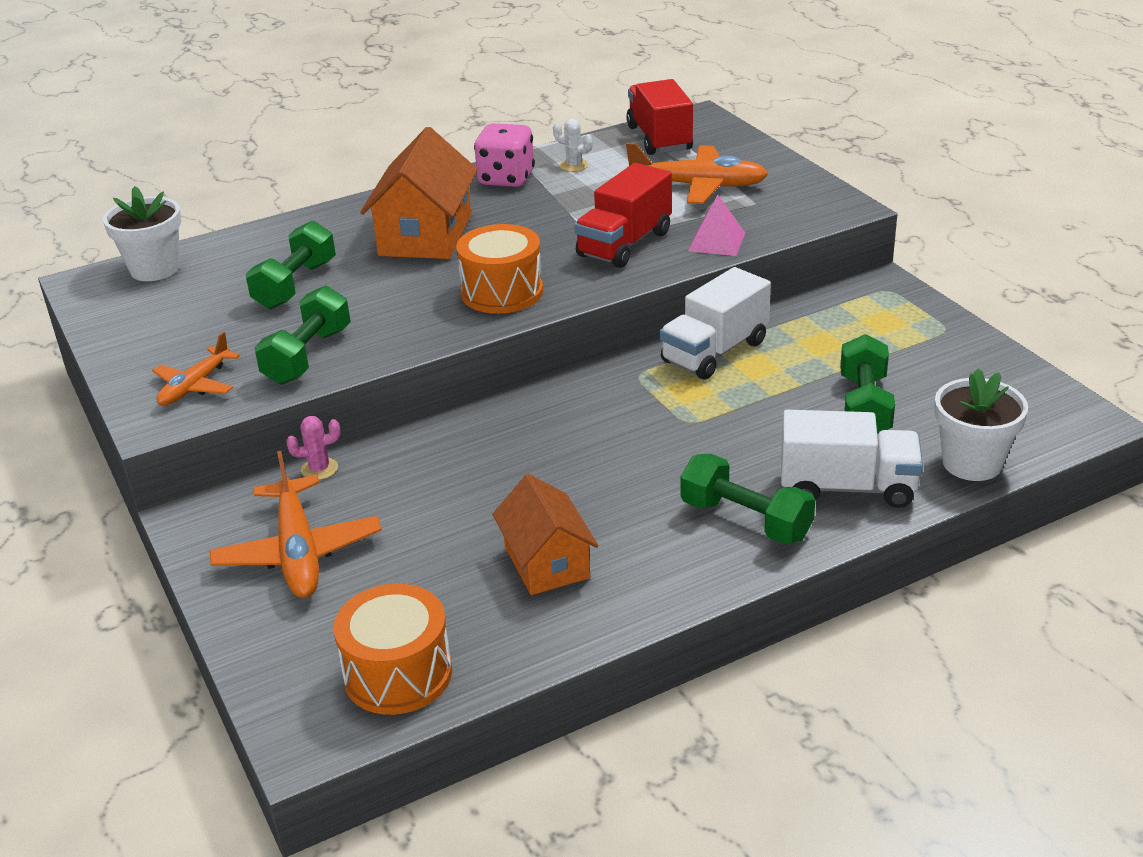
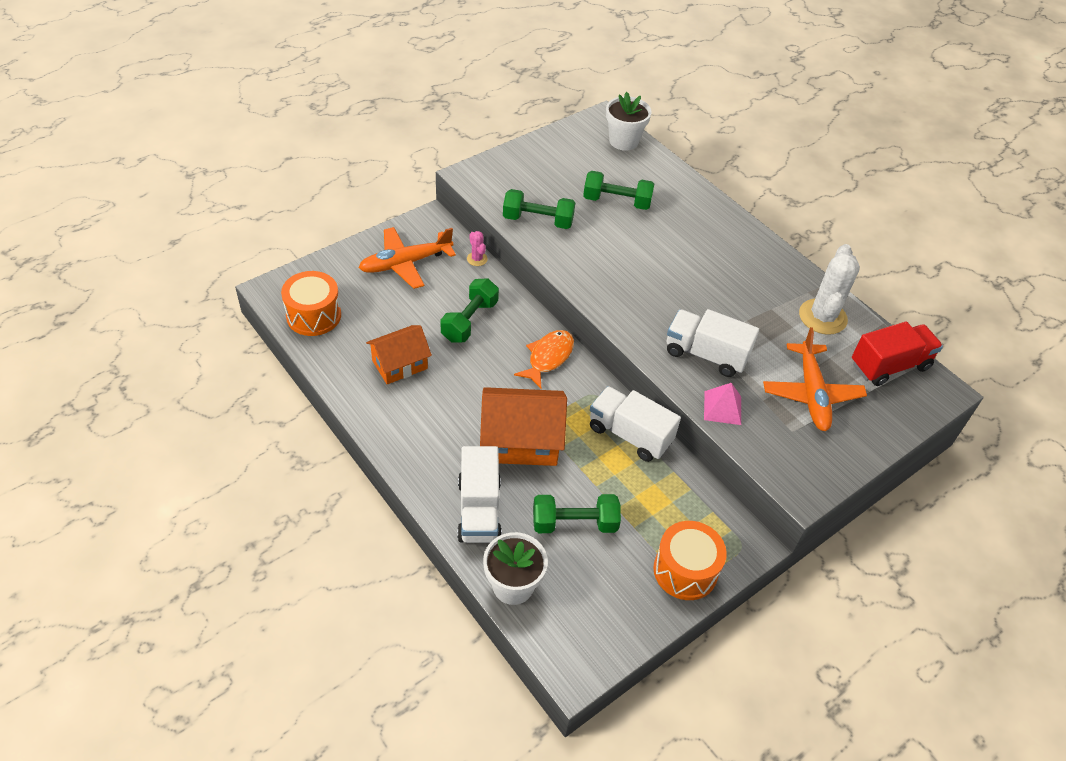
camera: 75 degrees right, 15 degrees up
(195, 386) = (502, 183): orange plane -> none
(425, 235) = (693, 250): orange house -> orange house (521, 441)
(502, 292) = (626, 296): orange drum -> orange drum (685, 570)
(506, 179) = (788, 281): pink dice -> none
(561, 409) = (548, 357): none -> orange fish
(574, 165) = (822, 317): white cactus -> white cactus, size x2.16
(624, 244) = (706, 354): red truck -> white truck
(745, 520) = (442, 455): green dumbbell -> green dumbbell (469, 321)

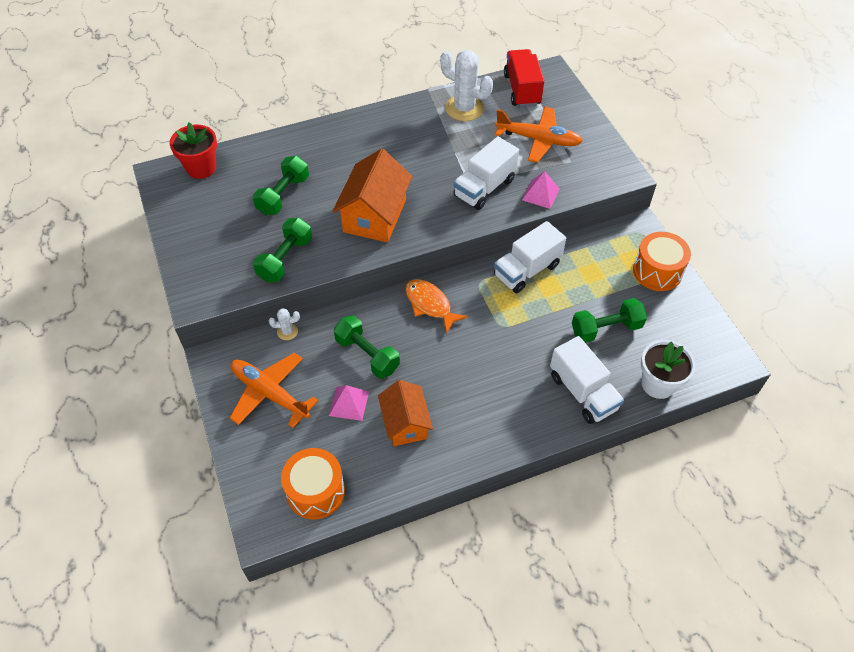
camera: 70 degrees left, 5 degrees up
(406, 263) = (270, 393): orange plane -> orange plane turned 135 degrees clockwise
(410, 319) = (349, 403): none -> pink pyramid
(477, 259) = (287, 331): pink cactus -> white cactus
(479, 510) = (582, 392): white truck -> white truck turned 45 degrees clockwise
(521, 441) = (517, 346): orange house -> orange house (374, 215)
(574, 523) = (606, 329): green dumbbell -> green dumbbell turned 60 degrees clockwise
(623, 141) = (201, 168): white flower pot -> red flower pot

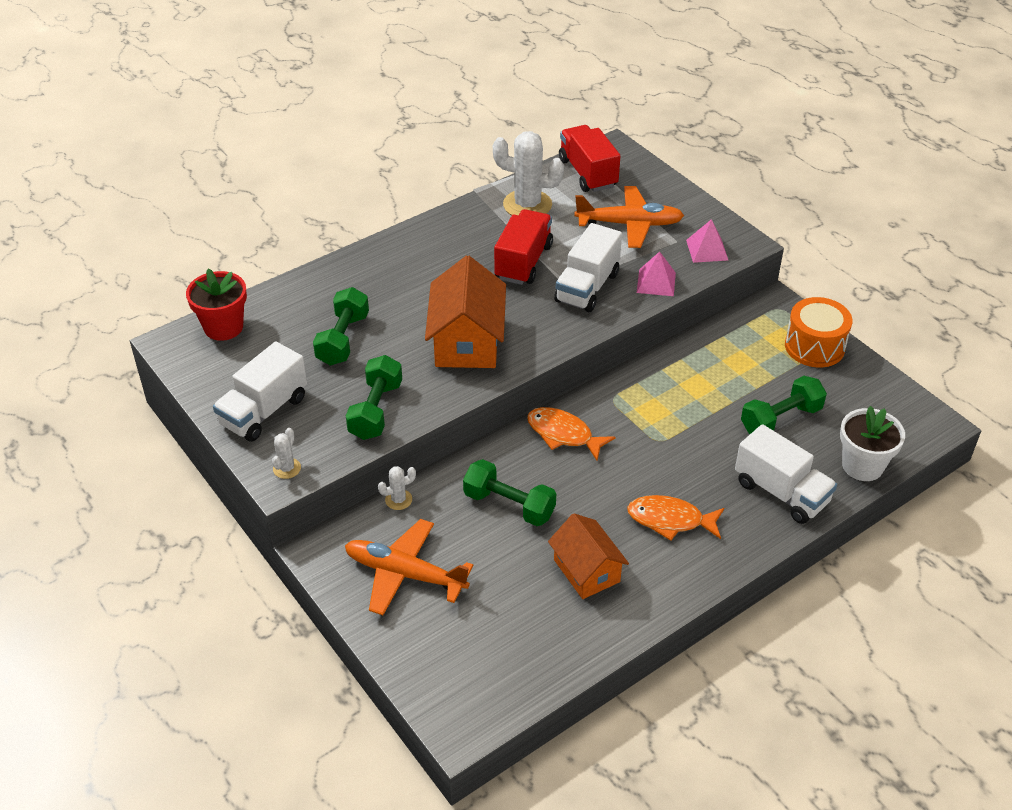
camera: 15 degrees left, 10 degrees down
(203, 293) = (287, 468): none -> white cactus
(315, 491) = (507, 670): orange drum -> none
(349, 403) = (509, 564): pink pyramid -> pink pyramid (707, 250)
(443, 157) = (523, 262): none -> red truck
(485, 395) = (670, 520): none -> orange fish
(527, 270) = (664, 374): white truck -> white truck (264, 411)

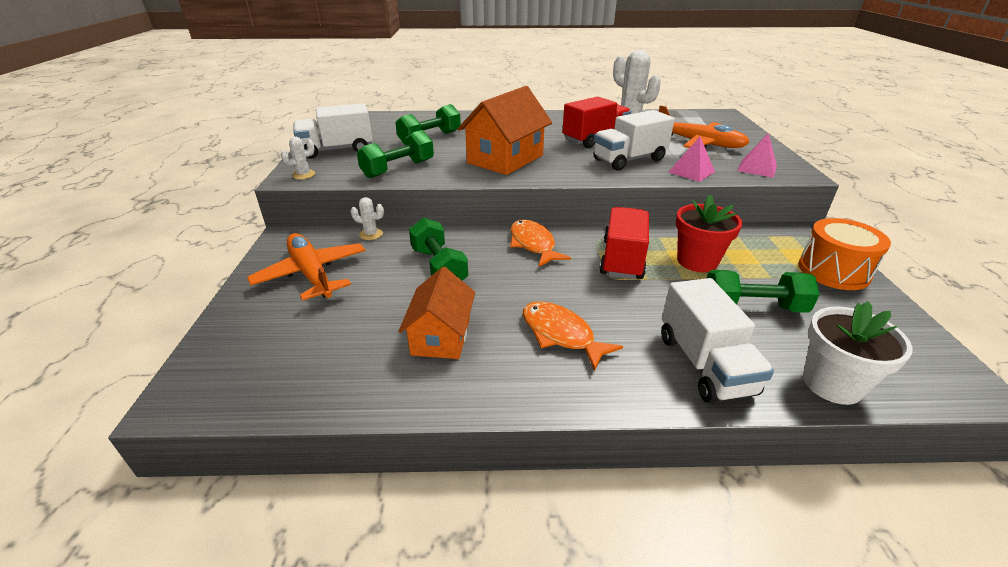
camera: 35 degrees right, 10 degrees down
(223, 327) = (376, 118): red flower pot -> red flower pot (697, 261)
(588, 173) = (691, 118): red truck -> red truck (622, 259)

